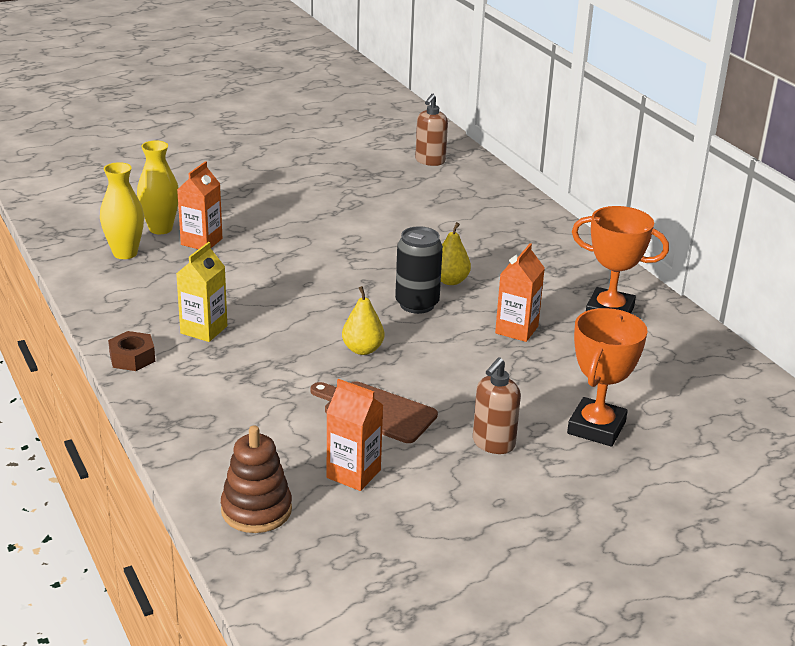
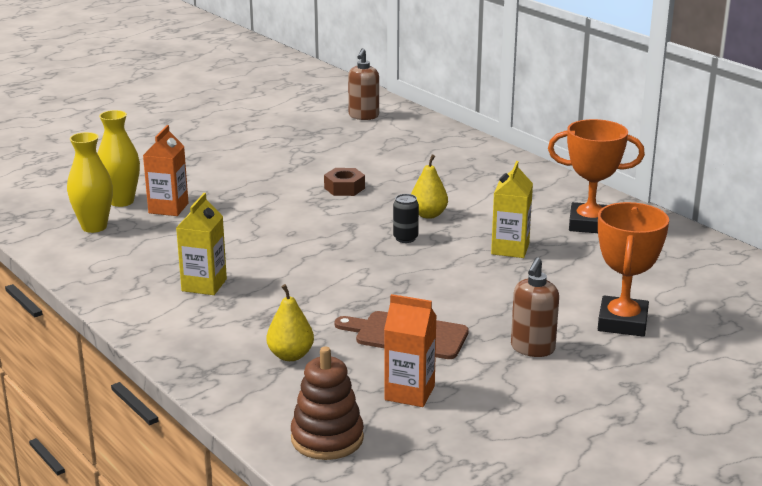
camera: 10 degrees left, 5 degrees down
(132, 358) = (141, 319): brown nut -> brown nut (344, 188)
(362, 349) = (370, 283): yellow pear -> yellow pear (290, 355)
(417, 304) = (405, 238): black can -> black can, size x0.57
(516, 330) = (510, 249): orange carton -> yellow carton

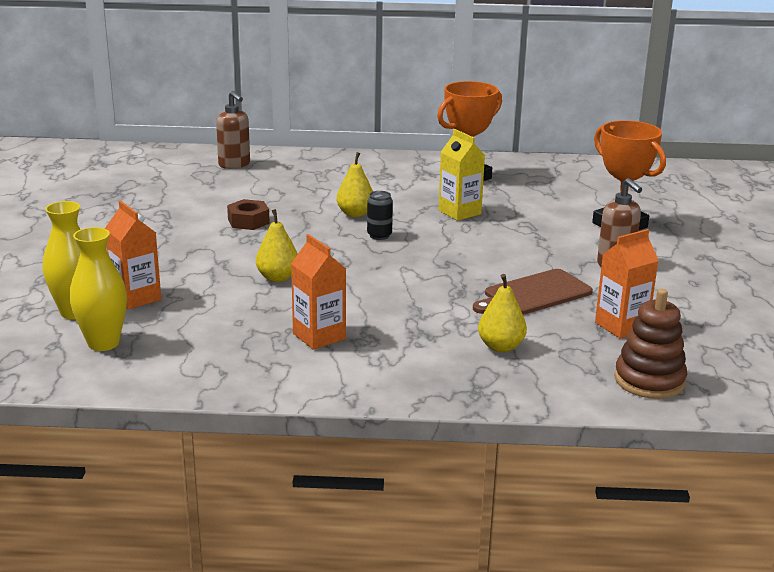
camera: 50 degrees left, 0 degrees up
(204, 285) = (319, 336): yellow carton -> orange carton
(271, 235) = (277, 277): none -> yellow pear
(363, 116) = (130, 165): brown soap dispenser -> brown soap dispenser (234, 165)

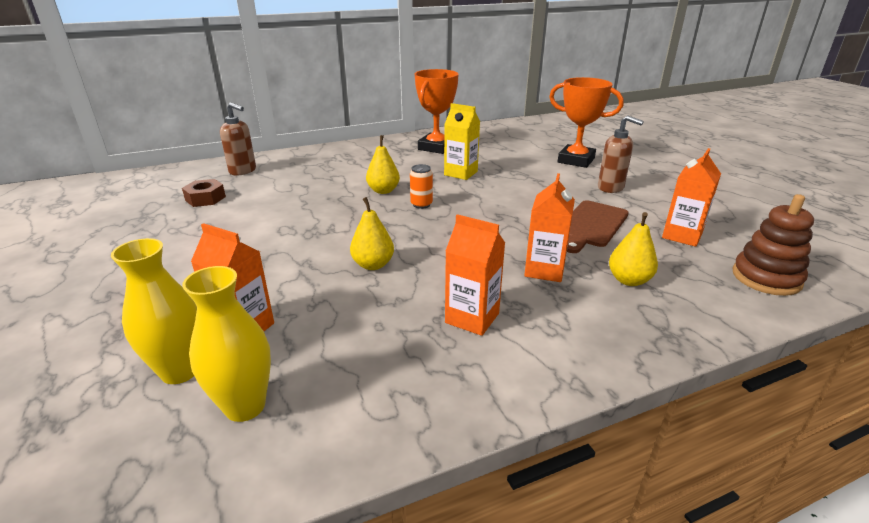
camera: 25 degrees left, 5 degrees up
(248, 221) = (297, 217): brown nut -> brown nut (205, 198)
(379, 235) = (421, 204): black can -> orange can
(429, 319) = (544, 270): none -> orange carton

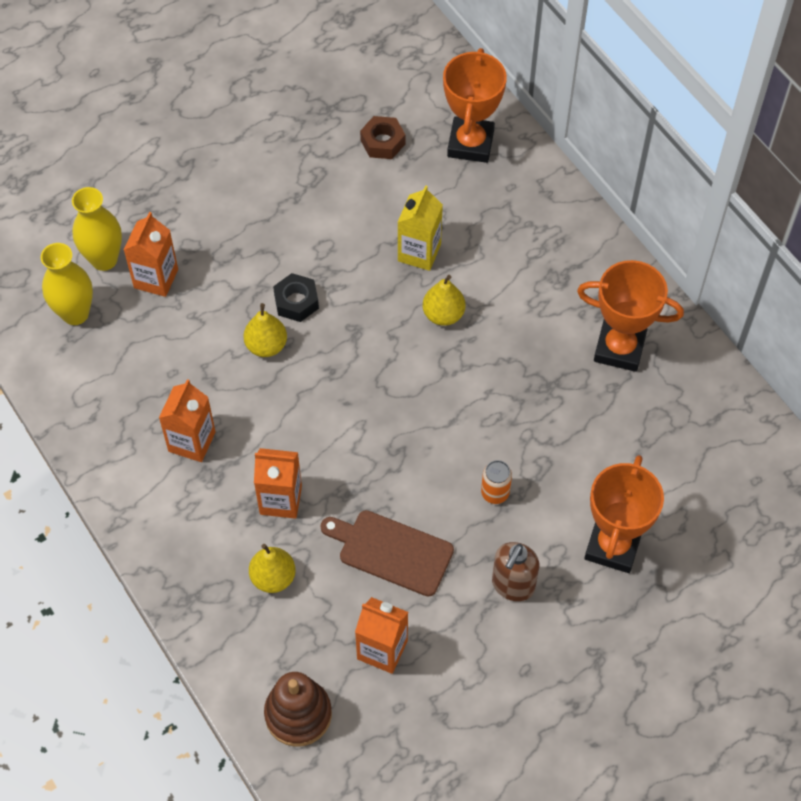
camera: 80 degrees right, 30 degrees up
(243, 171) = (470, 144): brown soap dispenser -> orange trophy
(333, 246) = (296, 302): none -> black nut
(421, 204) = (412, 363): orange can -> orange can (495, 493)
(460, 173) = (522, 394): yellow carton -> yellow carton (419, 252)

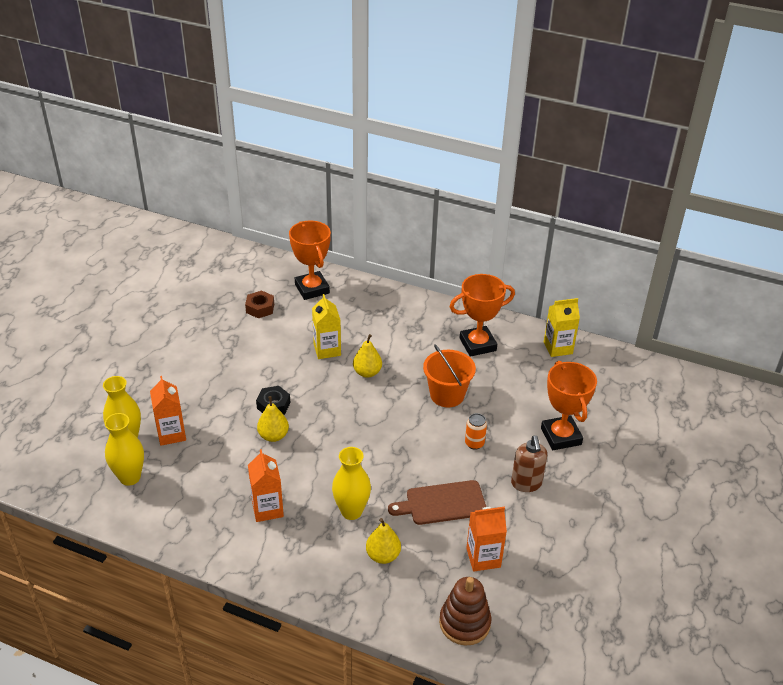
camera: 35 degrees left, 20 degrees down
(280, 500) = (351, 511): orange carton -> yellow vase
(517, 403) = (447, 395): none -> orange bucket
(725, 412) = (558, 348): none -> yellow carton

